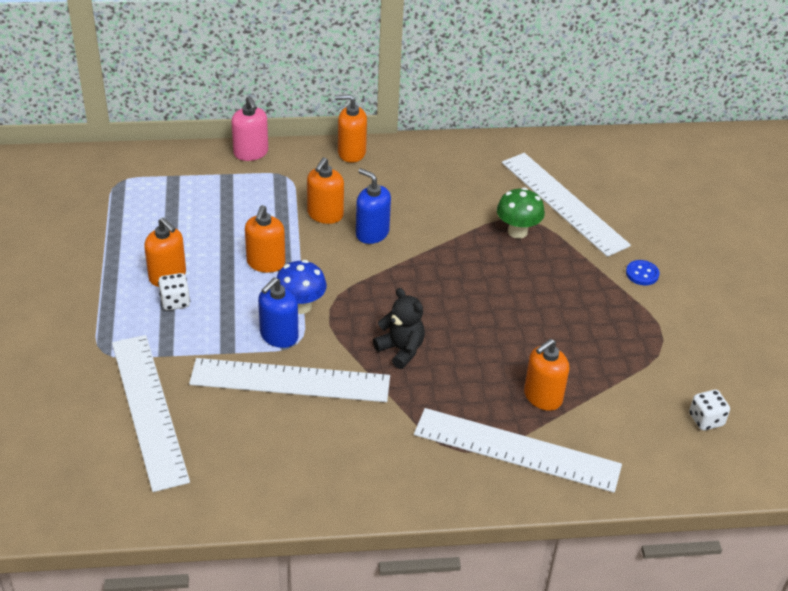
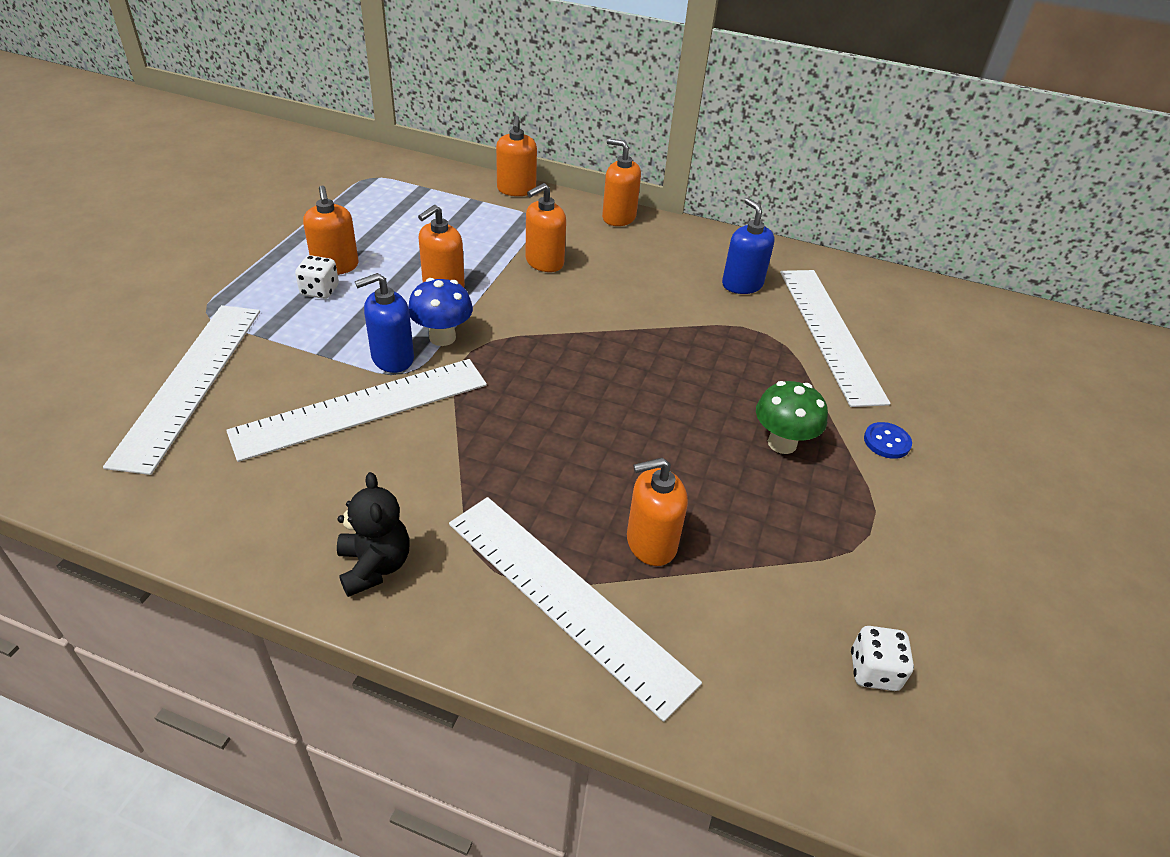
camera: 25 degrees right, 0 degrees up
(251, 153) = (516, 190): pink soap dispenser -> orange soap dispenser
(290, 380) = (362, 408): white ruler -> white ruler turned 60 degrees counterclockwise
(372, 233) = (580, 294): blue soap dispenser -> blue soap dispenser (742, 284)
(401, 350) = (515, 421): black teddy bear -> black teddy bear (375, 566)
(517, 231) = (751, 344): green mushroom -> green mushroom (782, 443)

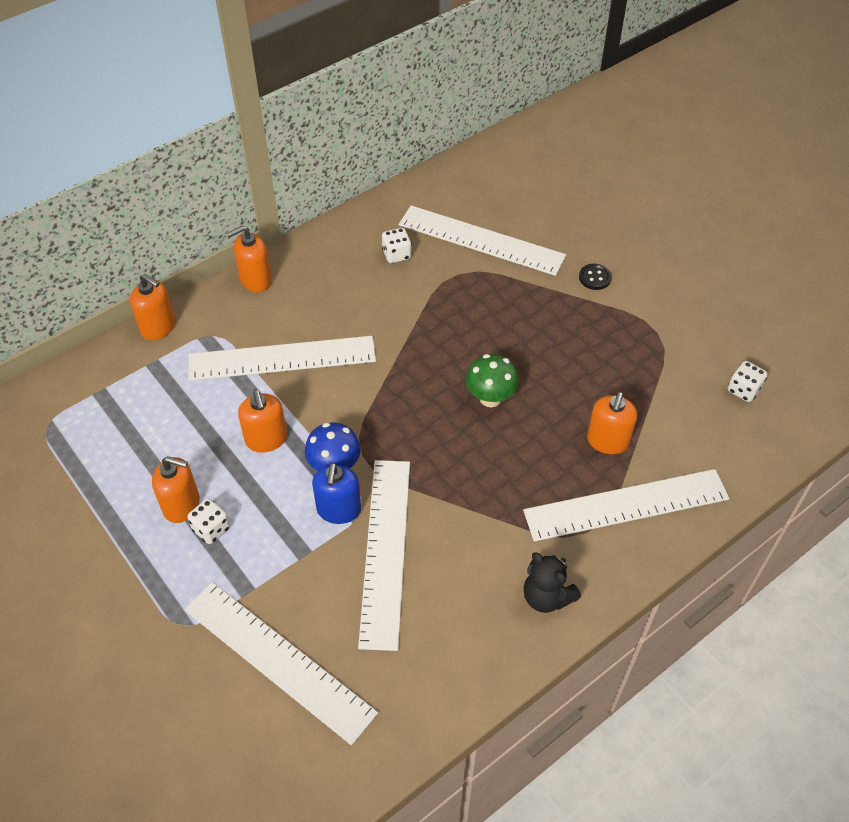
camera: 55 degrees left, 10 degrees up
(375, 566) = (546, 597): black teddy bear -> black teddy bear turned 150 degrees counterclockwise
(544, 262) = (282, 358): orange soap dispenser -> white ruler
(742, 284) = (396, 254): blue soap dispenser -> white dice
(782, 443) = (565, 329): green mushroom -> green mushroom (490, 398)
(886, 442) = (594, 278): blue button -> black button

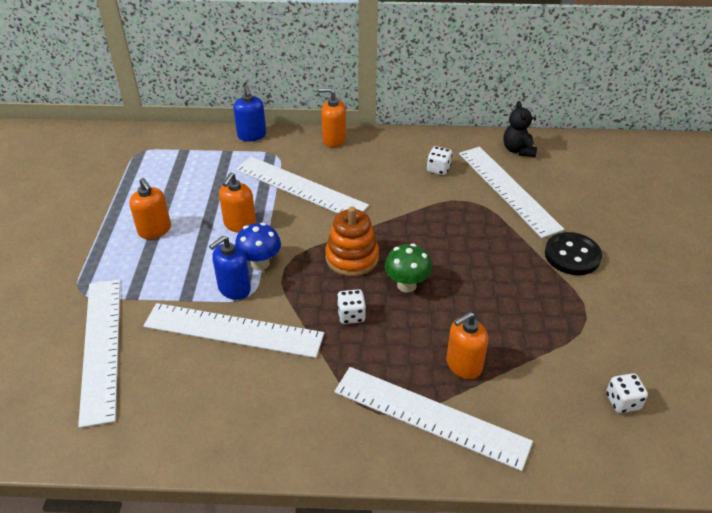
camera: 40 degrees right, 10 degrees down
(158, 327) = (252, 135): orange soap dispenser -> blue soap dispenser
(211, 529) = (154, 252): white dice -> white dice (351, 315)
(385, 550) = (233, 330): white ruler -> white ruler turned 60 degrees clockwise
(414, 403) = (352, 258): none -> orange stacking toy
(546, 597) = (302, 434): black teddy bear -> black teddy bear (518, 150)
(594, 278) = (572, 255): black button -> black button, size x1.84

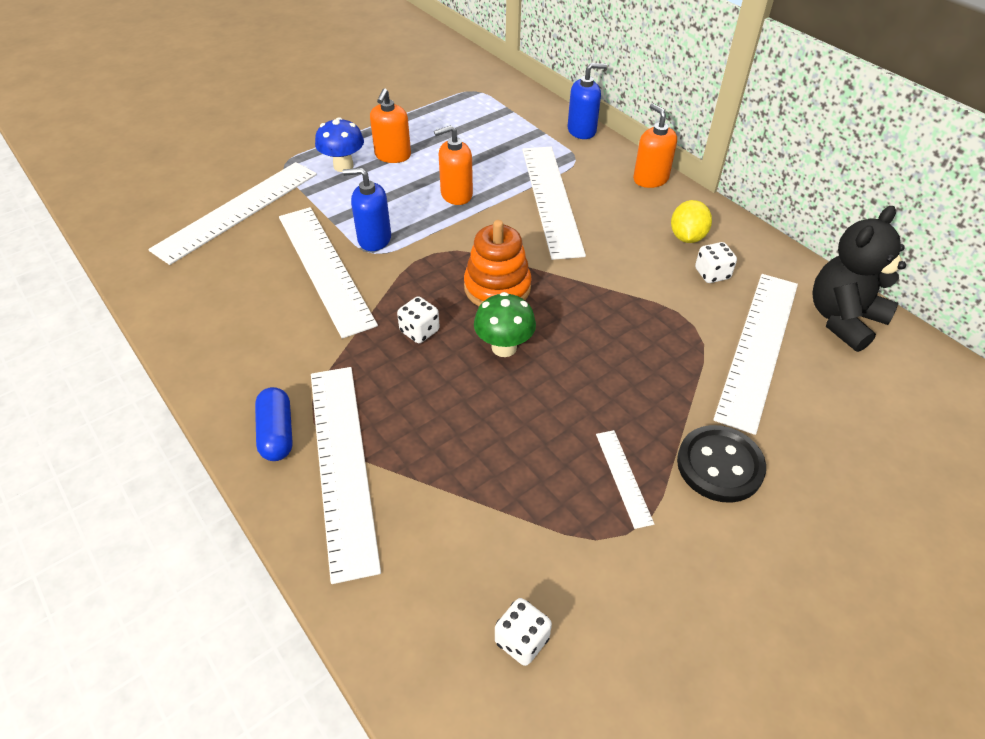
camera: 50 degrees right, 5 degrees up
(252, 135) = (582, 130): blue soap dispenser -> blue soap dispenser turned 135 degrees counterclockwise
(260, 263) = (421, 235): blue mushroom -> blue mushroom (343, 166)
(370, 438) = (277, 433): none -> blue capsule
(399, 158) = (687, 237): none -> yellow lemon
(463, 365) = (437, 454): orange soap dispenser -> none
(518, 150) = (843, 319): black teddy bear -> black teddy bear, size x1.53
(549, 296) = (623, 477): none -> white ruler

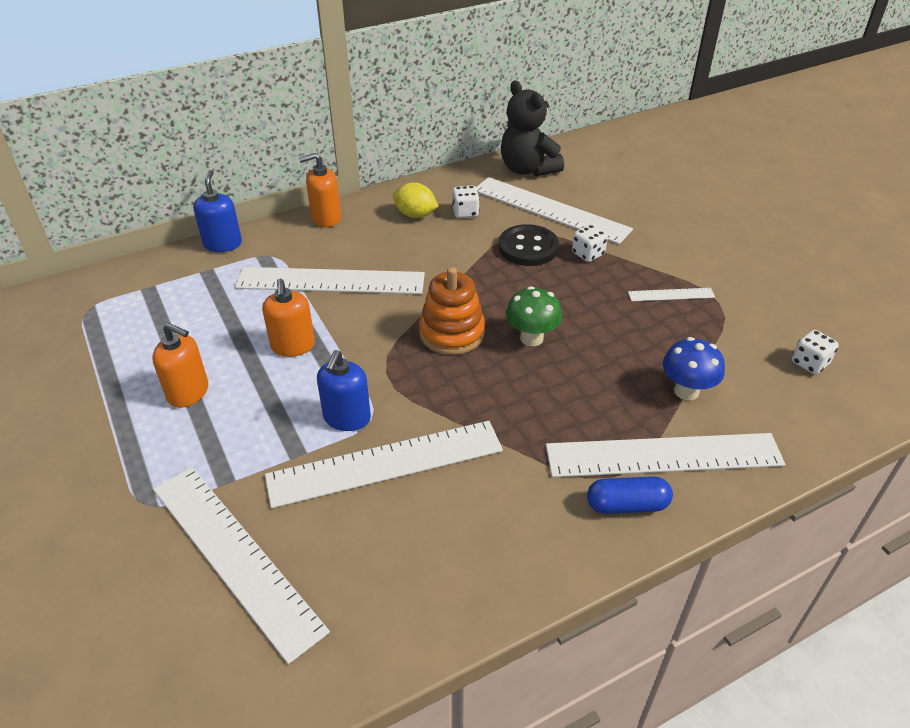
camera: 80 degrees left, 5 degrees down
(343, 166) = (186, 440): blue mushroom -> blue mushroom (686, 391)
(419, 331) = (501, 391): white dice -> white dice (588, 254)
(719, 465) = (659, 250): black button -> black button (528, 247)

